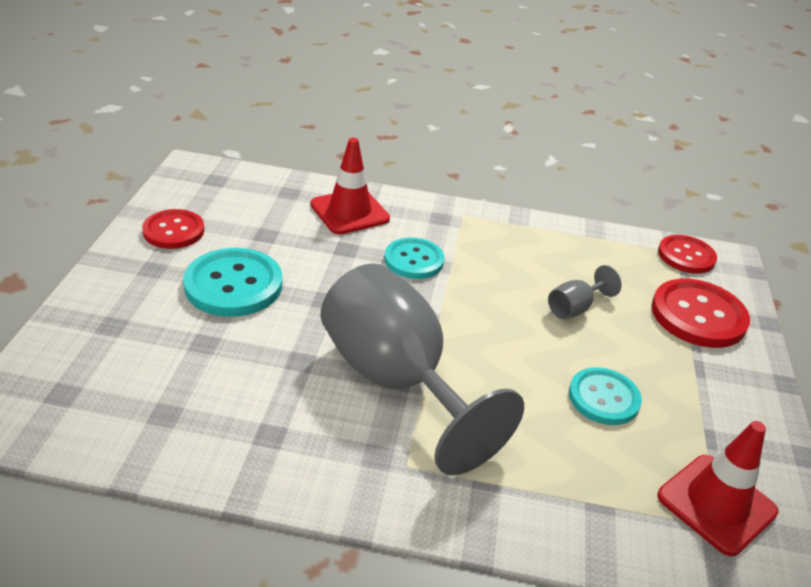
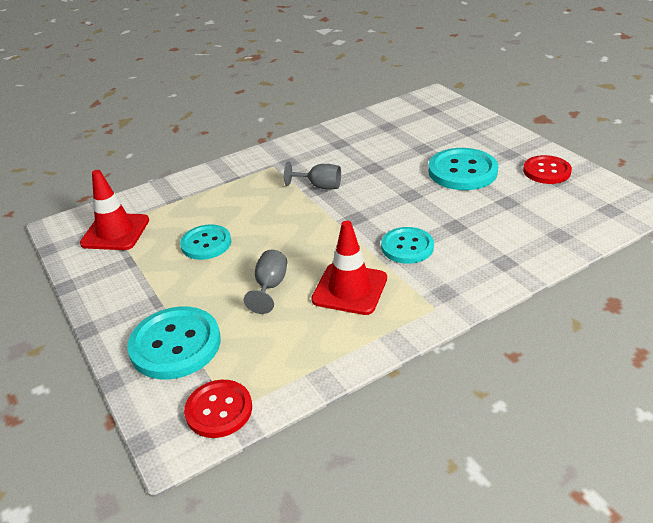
camera: 145 degrees right, 0 degrees up
(349, 212) = (501, 249): red traffic cone -> red traffic cone (350, 289)
(396, 381) = (320, 186): grey goblet -> grey goblet, size x0.40
(698, 316) = (175, 345): red button -> turquoise button

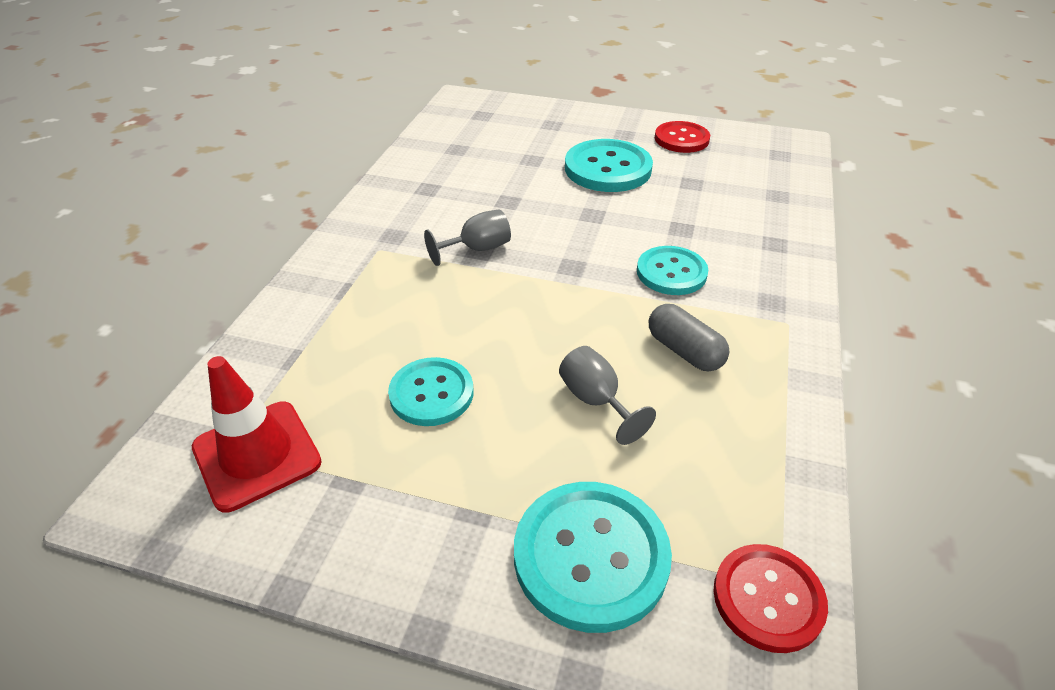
camera: 45 degrees left, 5 degrees up
(350, 289) = (684, 351): red traffic cone -> grey capsule

